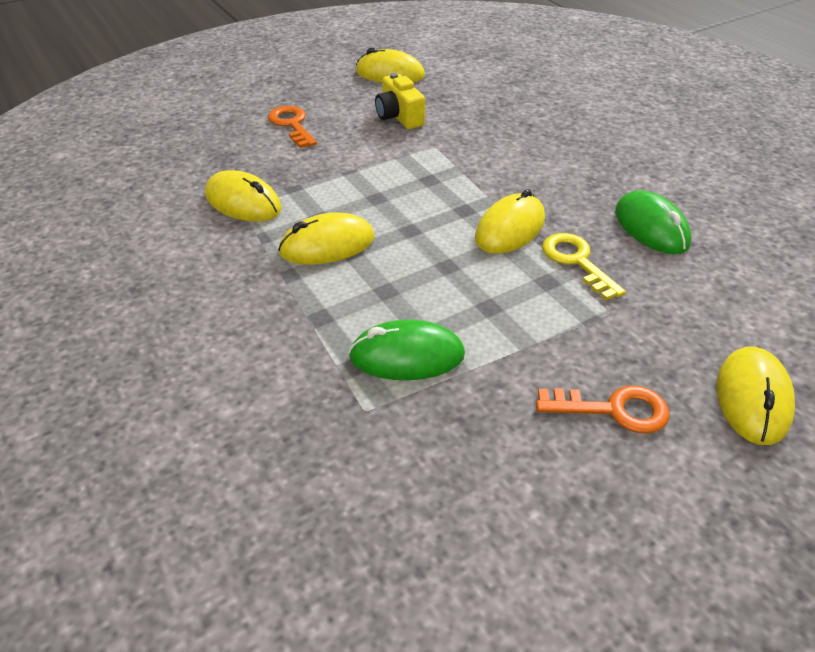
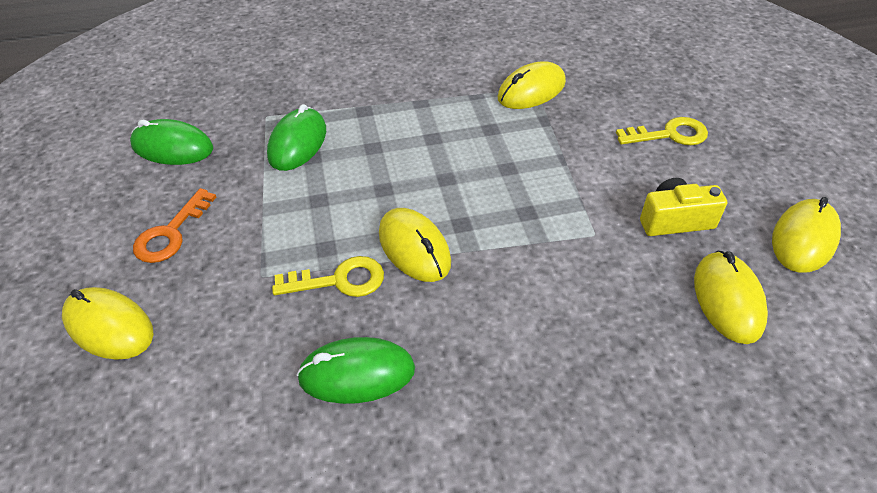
camera: 110 degrees right, 5 degrees up
(292, 125) = (669, 134): orange key -> yellow key
(327, 245) = (448, 126): yellow mouse -> yellow mouse (728, 299)
(477, 489) = (172, 147): none -> green mouse

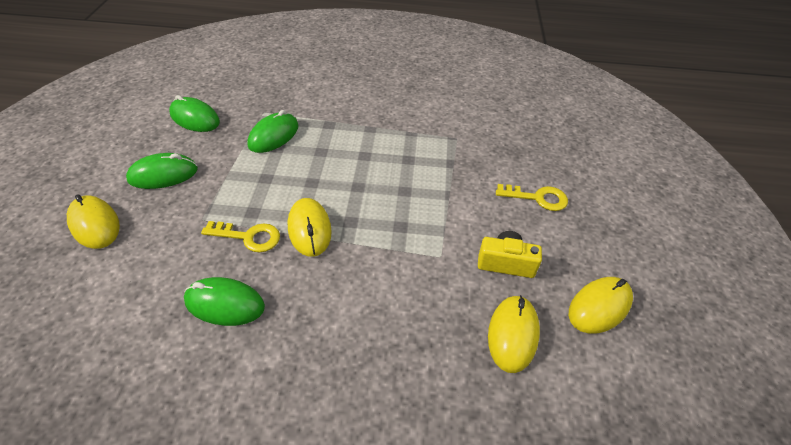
camera: 15 degrees right, 0 degrees up
(171, 233) = (163, 174): orange key -> green mouse
(531, 90) = (452, 139): yellow mouse -> none

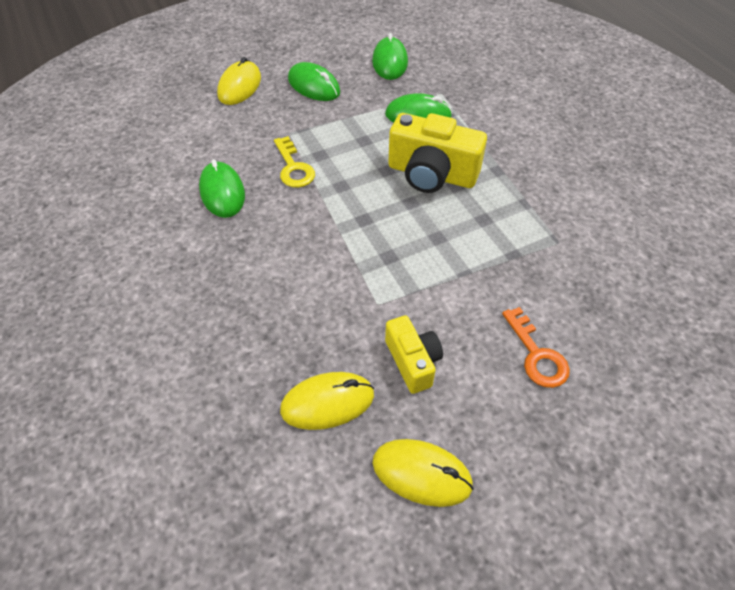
camera: 60 degrees right, 5 degrees up
(309, 229) = (332, 198): yellow mouse -> none
(341, 161) = (431, 174): none -> yellow camera
(537, 198) = (537, 355): yellow key -> orange key

